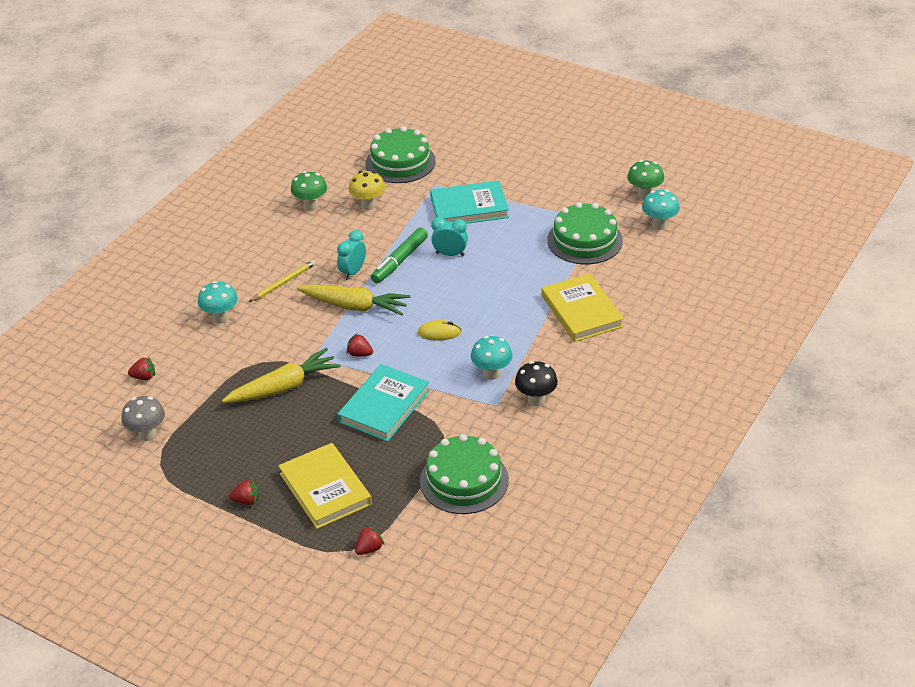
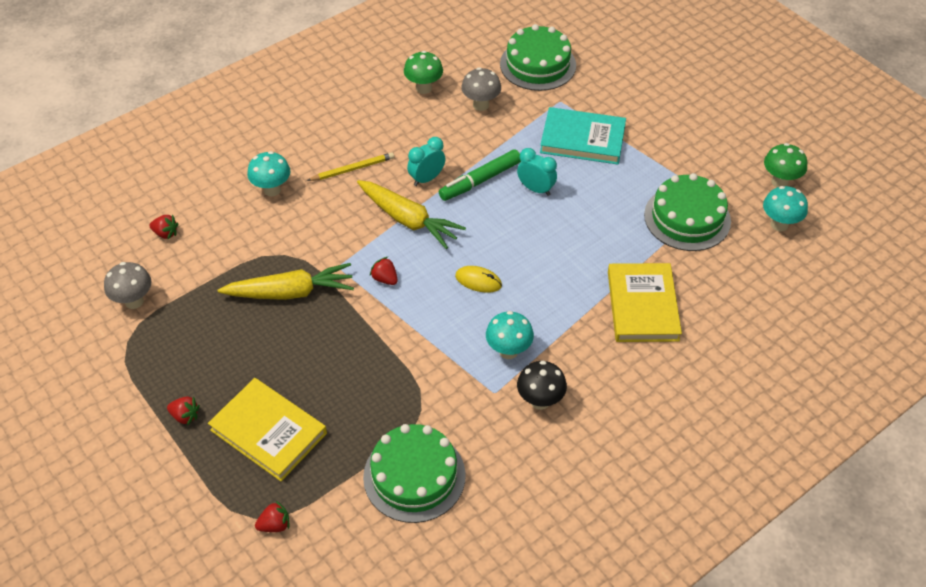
camera: 20 degrees right, 10 degrees up
(325, 489) = (268, 432): yellow book -> yellow book turned 45 degrees counterclockwise
(368, 205) = (481, 105): yellow mushroom -> grey mushroom
(384, 406) = (378, 351): turquoise book -> none

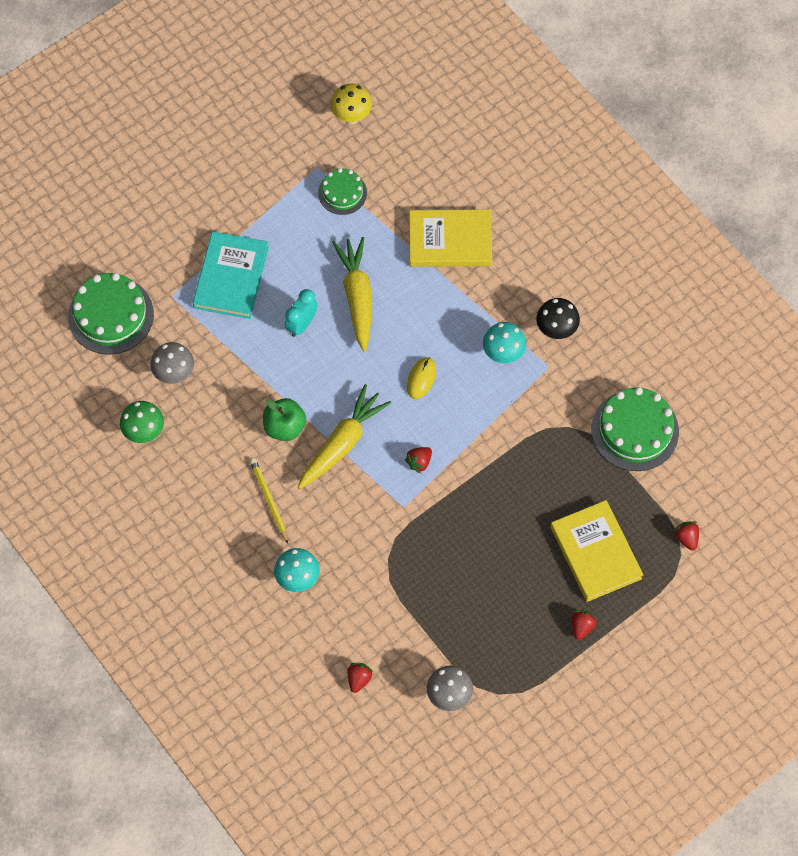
camera: 90 degrees left, 15 degrees up
(268, 432) = (596, 552): yellow book -> yellow book turned 60 degrees counterclockwise
(291, 292) = (436, 548): yellow carrot -> yellow carrot (357, 296)
(426, 178) = (284, 427): turquoise clock -> green apple
(480, 180) = (288, 376): green marker -> none
(687, 218) = (342, 193): green cake -> green cake, size x0.59
(779, 182) = (296, 108): green mushroom -> none
(779, 224) = (351, 117): turquoise mushroom -> yellow mushroom

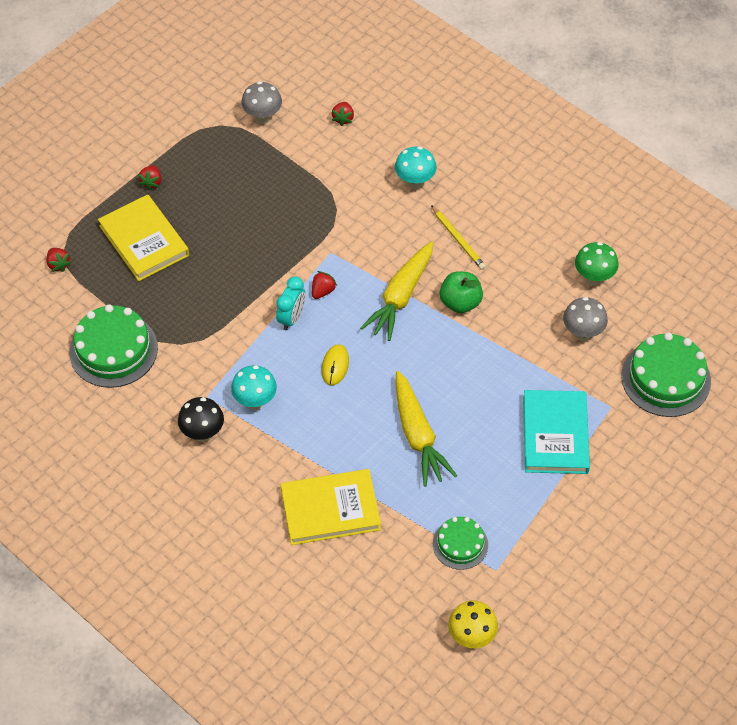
camera: 170 degrees right, 10 degrees down
(301, 324) = (469, 399): turquoise clock -> turquoise clock (291, 318)

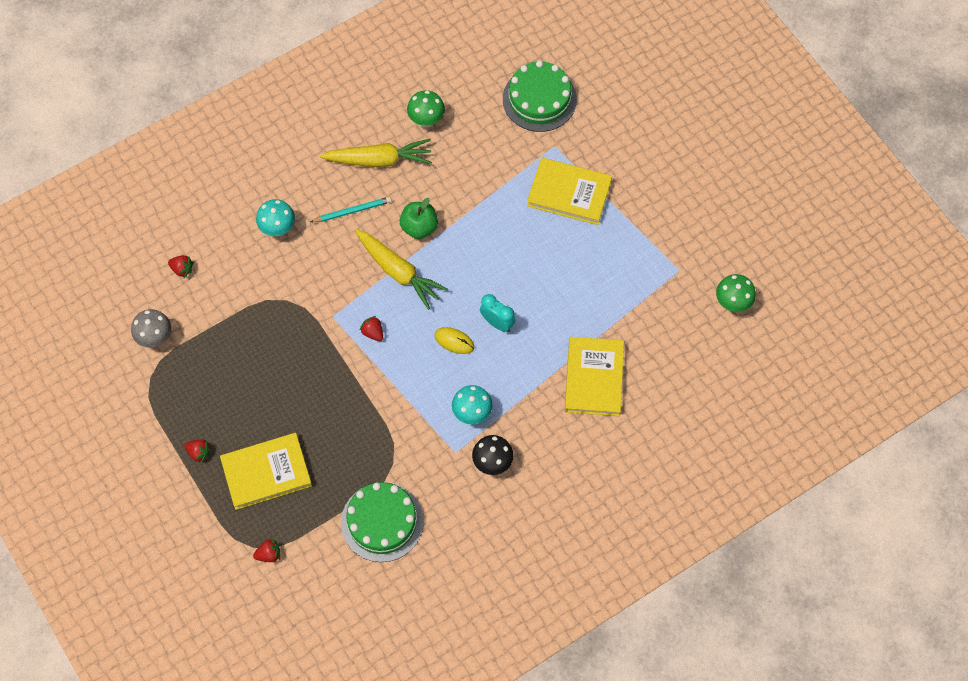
camera: 75 degrees left, 10 degrees up
(291, 318) = (394, 364): turquoise clock -> turquoise clock (497, 323)
(418, 435) = (542, 294): yellow carrot -> yellow carrot (379, 160)
(458, 239) = (352, 211): yellow pencil -> turquoise pencil
(460, 544) = (650, 289): green cake -> none
(471, 637) = (732, 303): yellow mushroom -> green mushroom
(555, 434) = (569, 193): turquoise book -> yellow book
(582, 333) = (478, 145): grey mushroom -> none

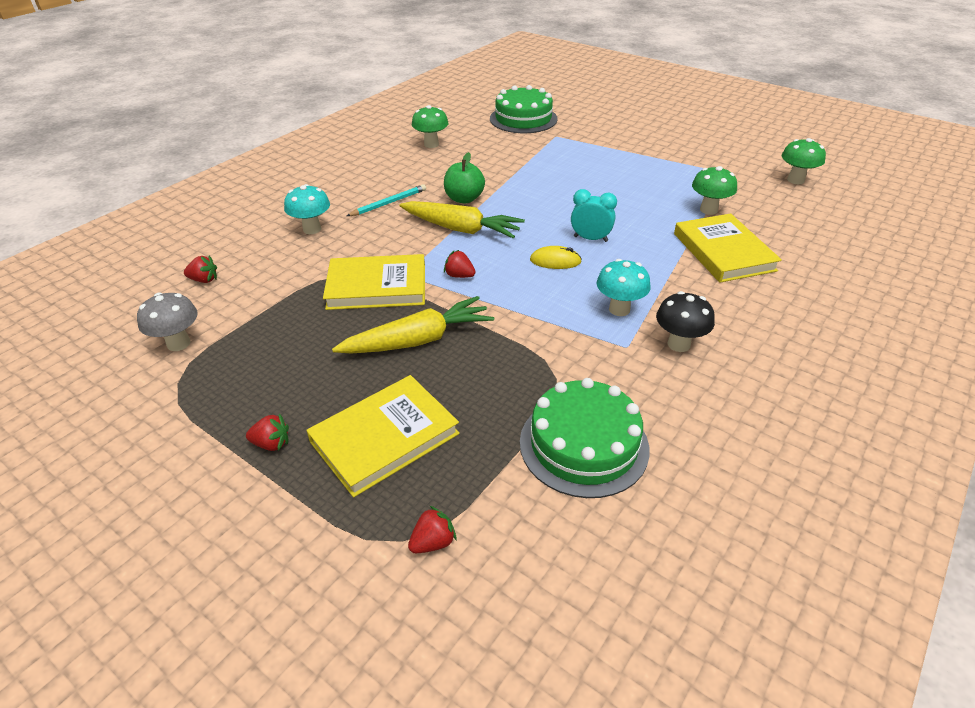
camera: 20 degrees left, 25 degrees down
(379, 160) = (399, 171): yellow carrot -> yellow carrot (418, 340)
(569, 193) = (590, 155): yellow book -> yellow book (377, 287)
(621, 319) = (708, 210): none -> green mushroom

